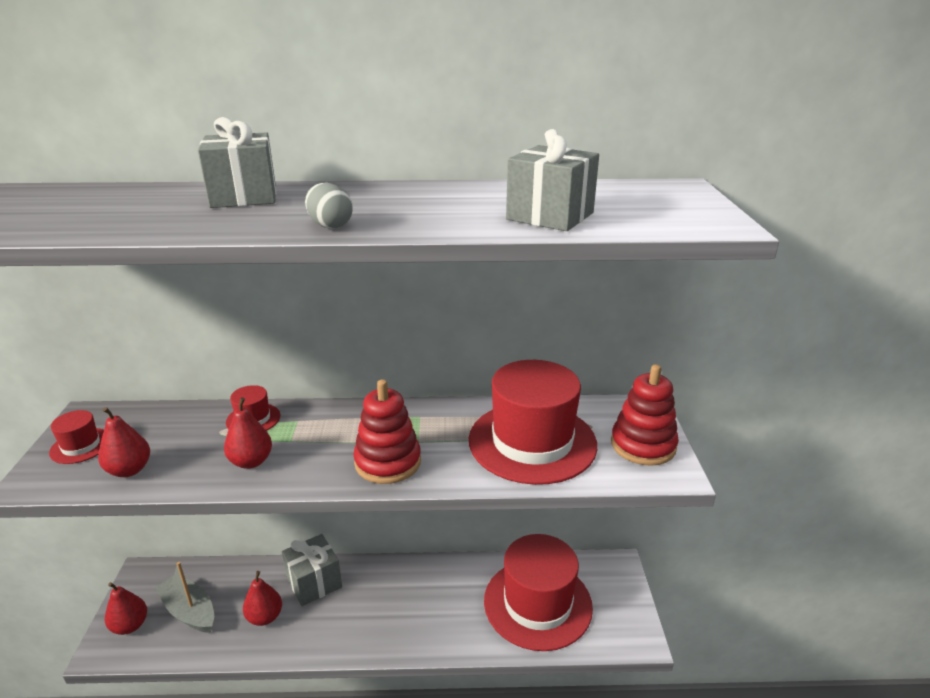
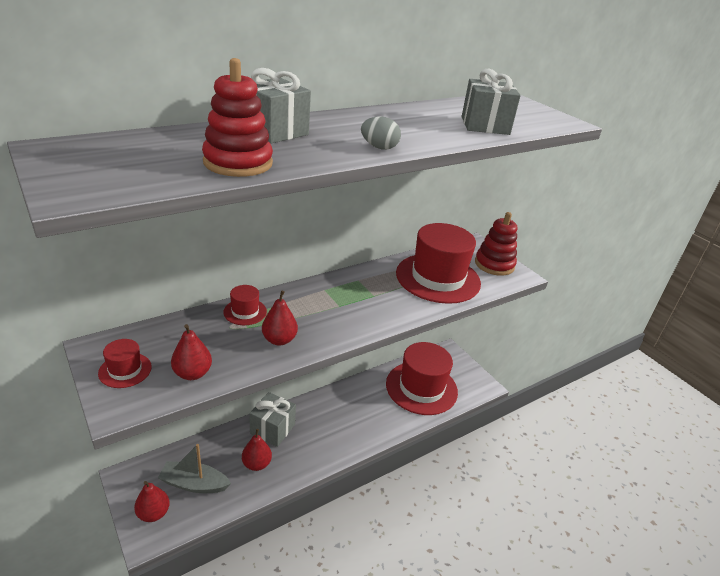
camera: 35 degrees left, 5 degrees up
(388, 462) = (369, 313): red stacking toy -> red stacking toy (238, 163)

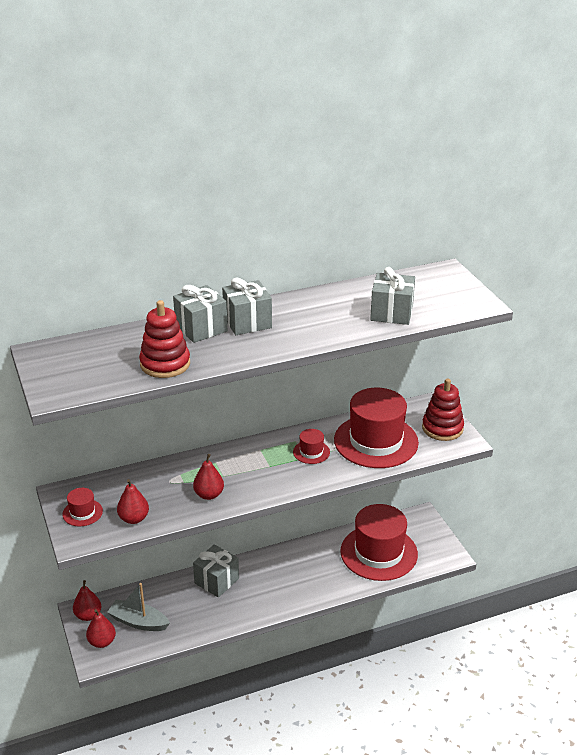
camera: 15 degrees right, 0 degrees up
(245, 312) = (184, 468): red hat -> red hat (311, 452)
(256, 464) = (196, 610): red pear -> red pear (88, 615)
(329, 128) = (247, 322): none -> grey gift
(379, 147) = (280, 344): grey egg -> none

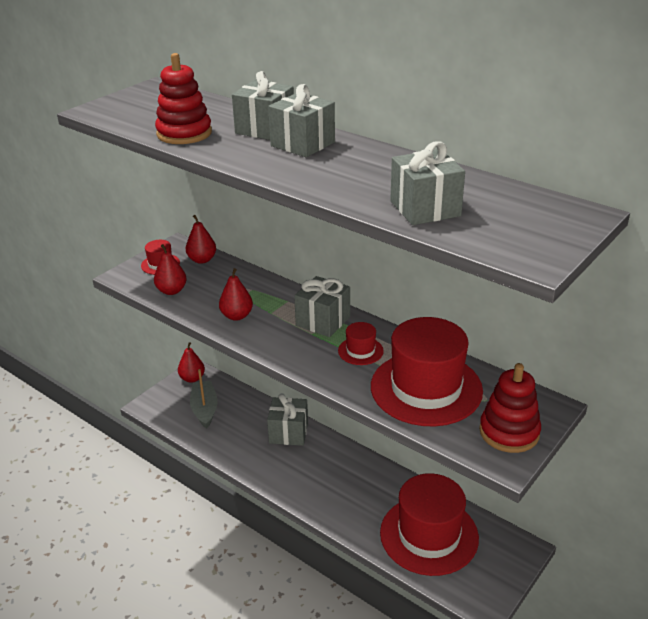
camera: 60 degrees right, 0 degrees up
(102, 642) = (169, 400): red pear -> red pear (202, 260)
(259, 455) = (323, 321): none -> grey gift

